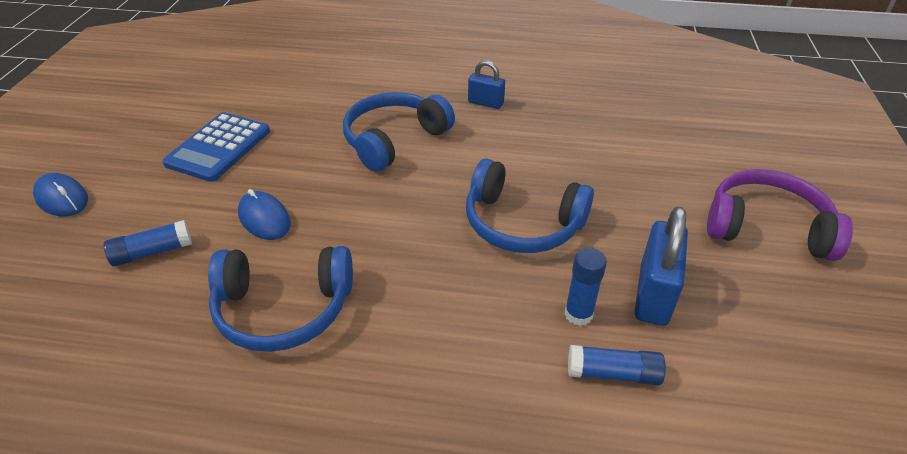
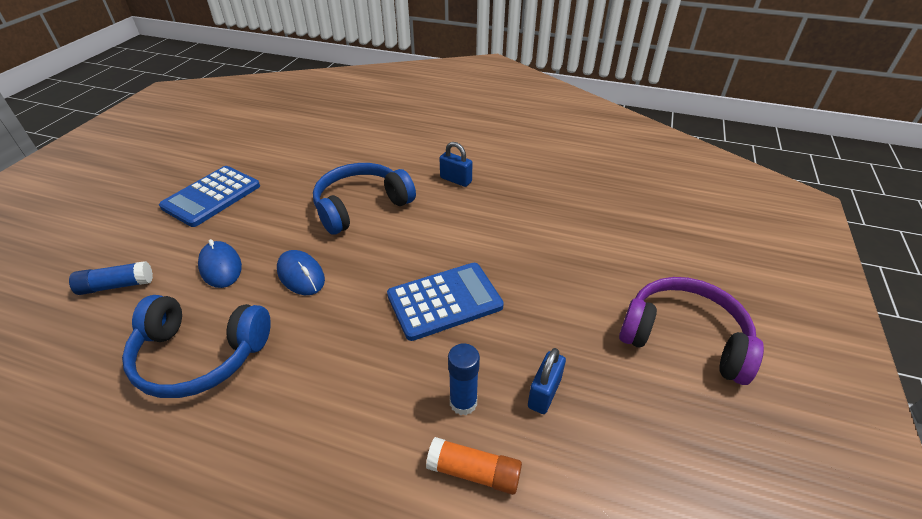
camera: 10 degrees right, 0 degrees up
(62, 198) = (68, 227): blue mouse -> blue mouse (301, 275)
(522, 223) = (444, 301): blue headphones -> blue calculator
(613, 373) = (474, 472): blue glue stick -> orange glue stick
(653, 294) = (544, 393): blue padlock -> blue padlock, size x0.60

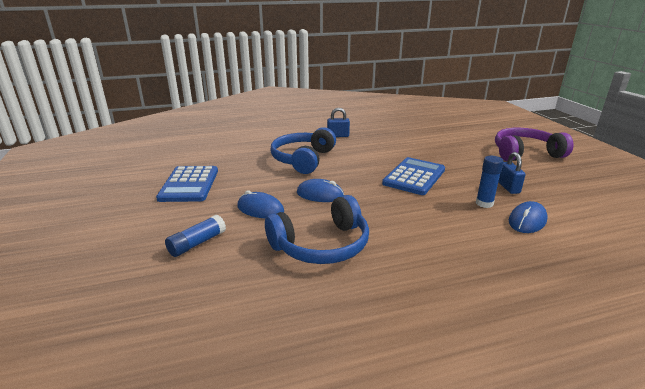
camera: 35 degrees left, 15 degrees down
(474, 472) = (527, 220): orange glue stick -> blue mouse

